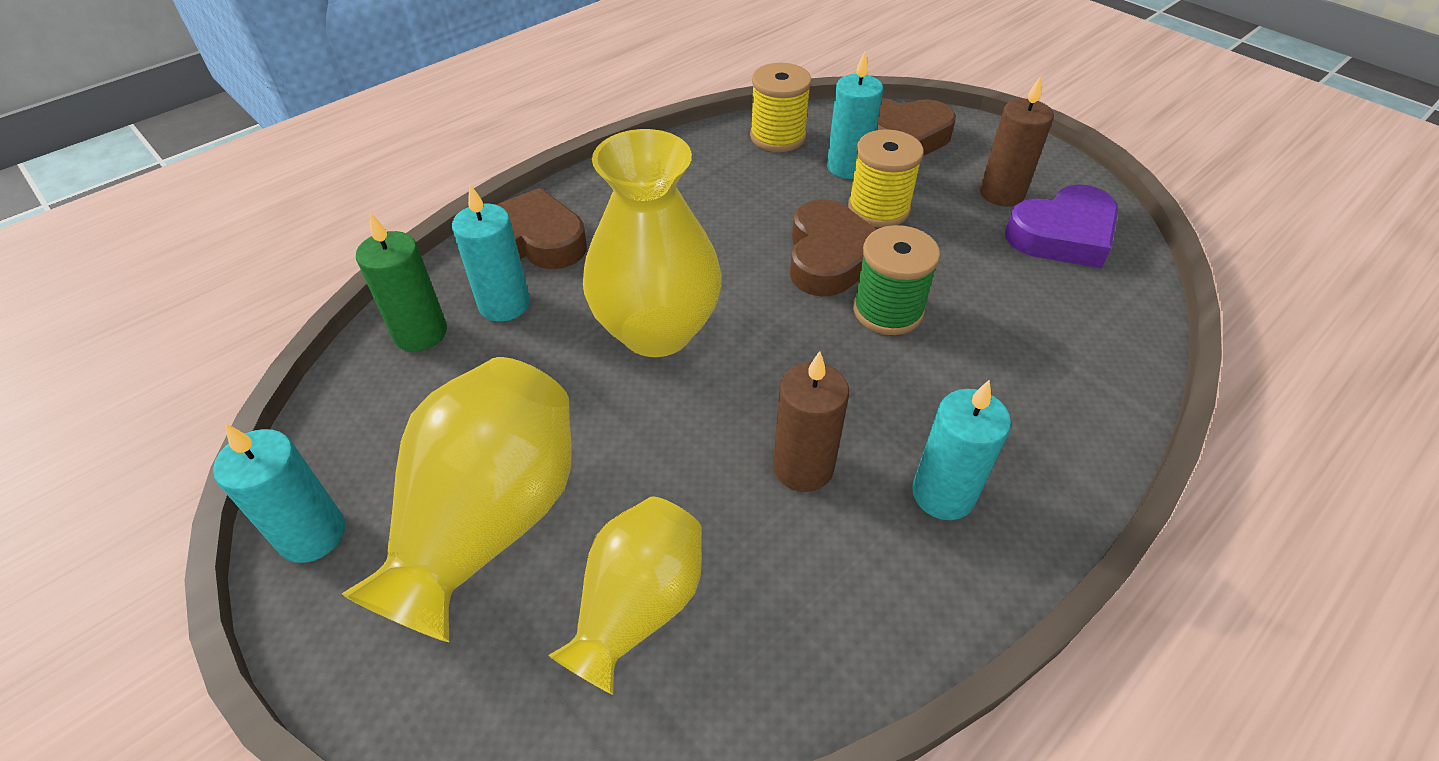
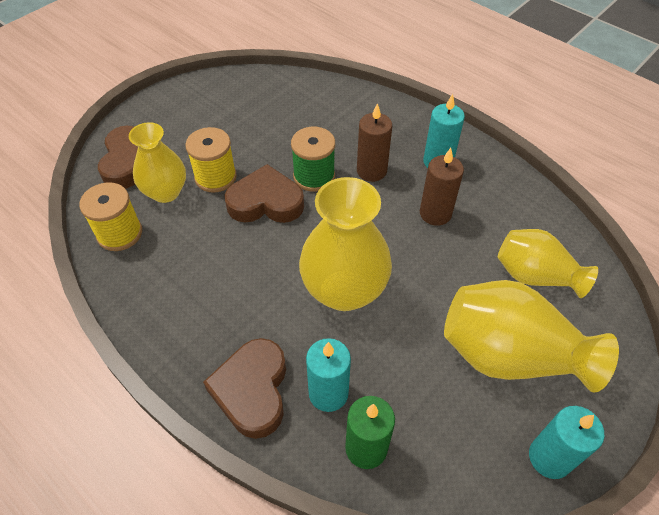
camera: 95 degrees left, 5 degrees up
(848, 167) = (166, 192): turquoise candle -> yellow vase
(1001, 193) = (202, 119): brown candle -> brown candle (371, 171)
(1062, 235) = (243, 99): purple heart -> none

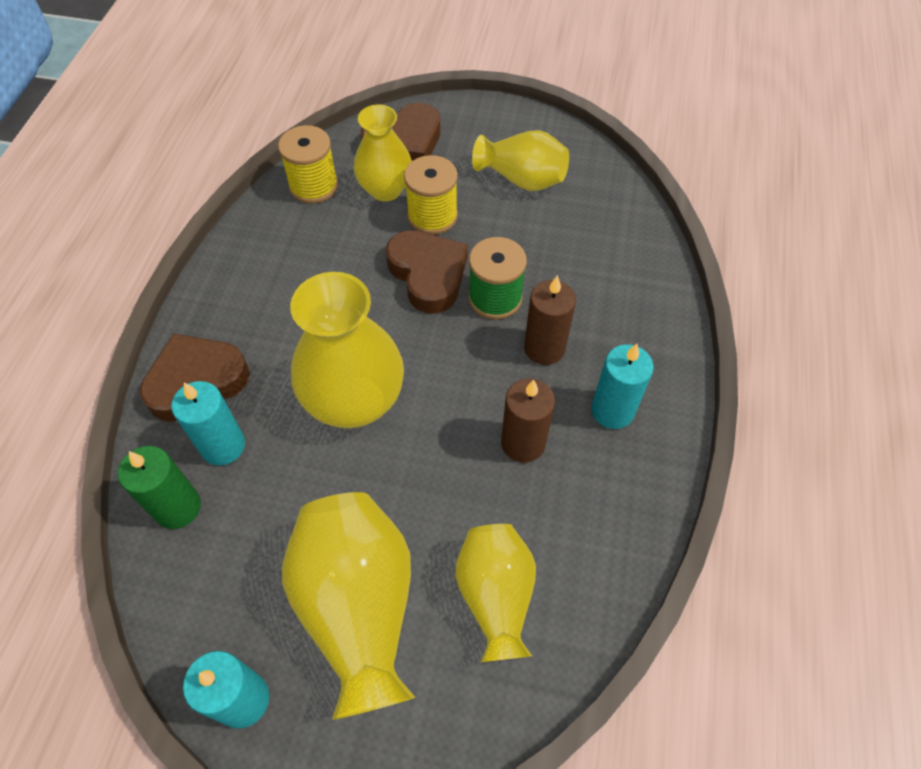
camera: 60 degrees right, 5 degrees up
(225, 118) = (522, 179): none -> yellow vase

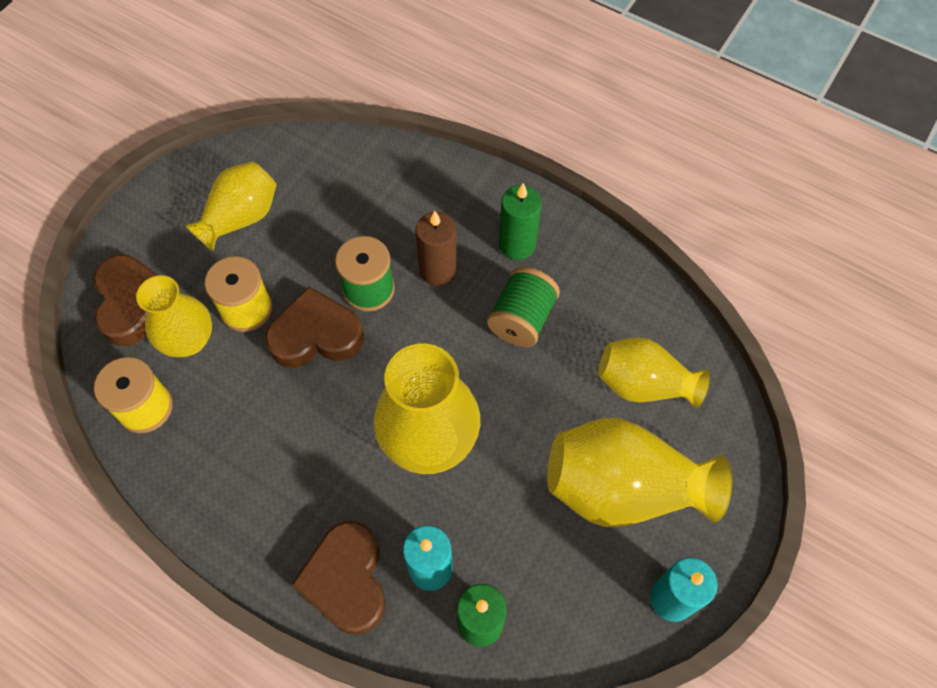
camera: 70 degrees left, 5 degrees up
(523, 443) = (522, 319): brown candle -> green spool
(612, 410) = (517, 245): turquoise candle -> green candle

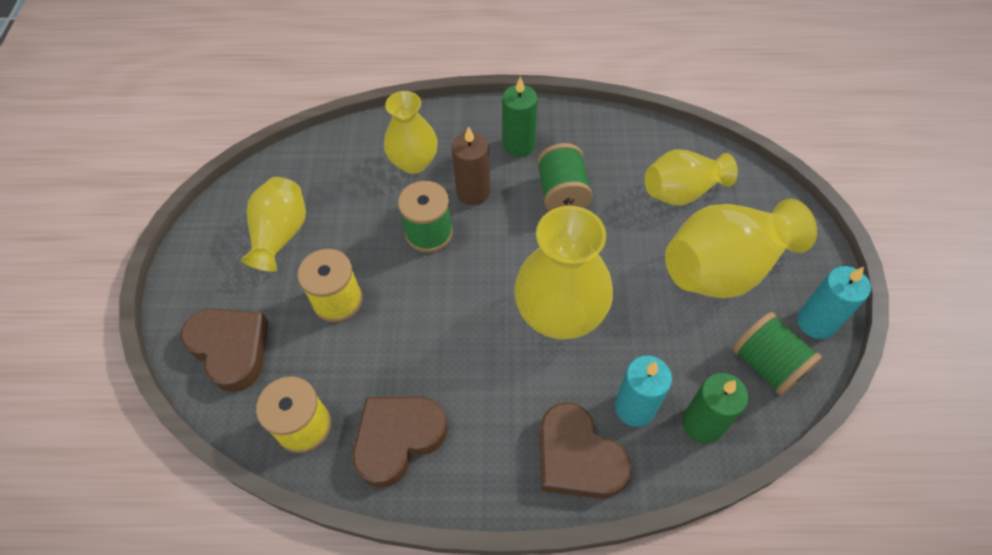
camera: 30 degrees left, 5 degrees down
(188, 340) = (303, 351): yellow vase -> yellow vase (414, 162)
(316, 335) = (411, 288): brown heart -> brown heart (398, 439)
(587, 607) = (766, 364): none -> green spool

